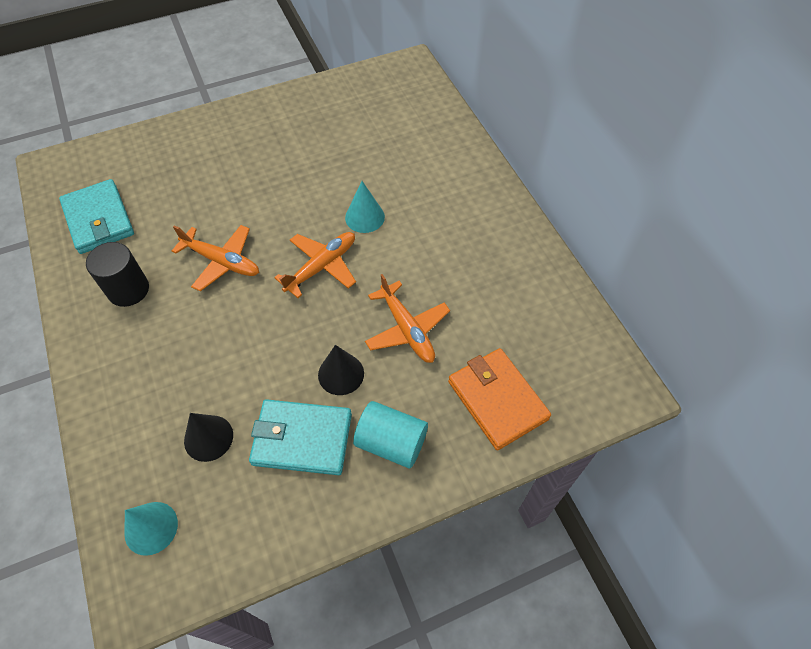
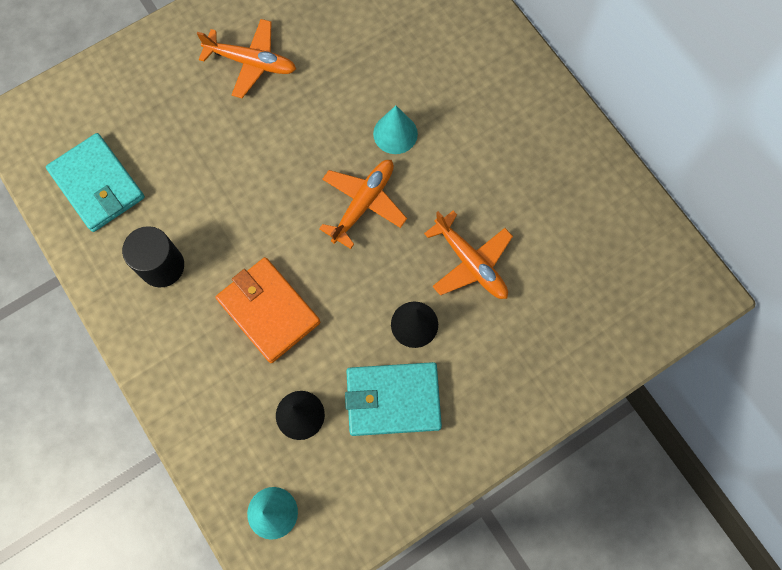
camera: 10 degrees left, 15 degrees up
(221, 261) = (253, 215): orange plane -> orange plane (251, 62)
(391, 442) = (481, 388): turquoise cylinder -> none
(497, 400) = (576, 325): orange wallet -> orange wallet (268, 311)

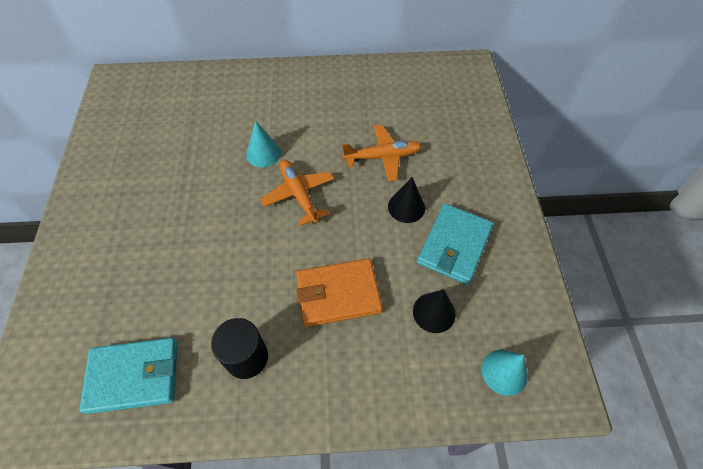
camera: 60 degrees left, 15 degrees down
(251, 62) = (135, 211): orange plane -> none

